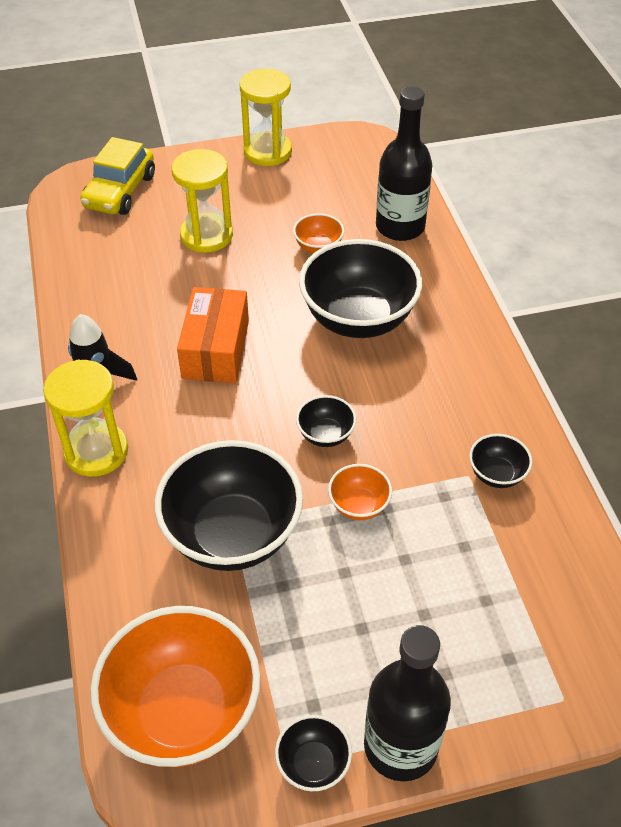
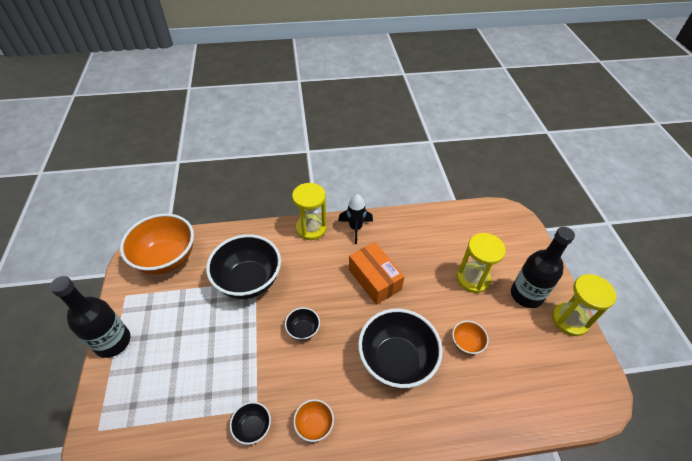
camera: 95 degrees right, 0 degrees up
(120, 191) = (509, 236): yellow car -> none
(216, 349) = (374, 279): orange box -> orange box turned 45 degrees clockwise
(313, 764) = (122, 304): black bowl -> none
(359, 505) = (250, 341): orange bowl -> orange bowl (314, 425)
(400, 227) = (494, 405): black bottle -> black bottle (526, 295)

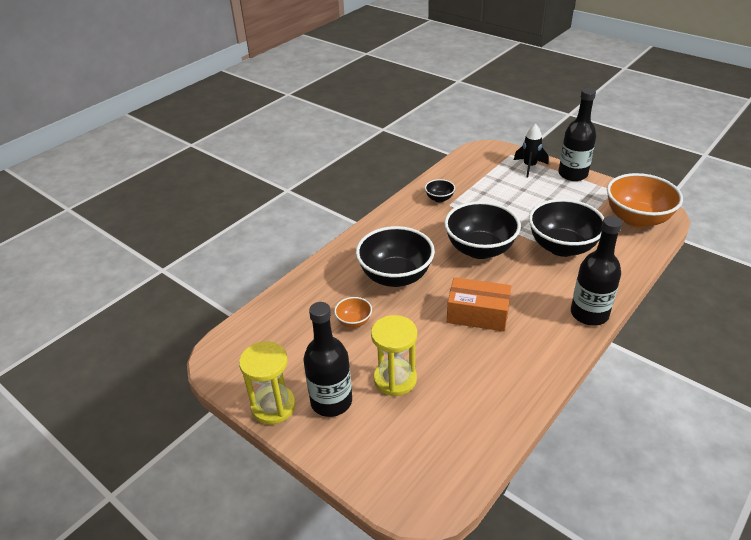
camera: 140 degrees right, 10 degrees down
(303, 330) = (480, 249): black bowl -> black bowl, size x2.20
(311, 228) = (589, 314): yellow hourglass -> black bottle
(314, 425) = (408, 219): orange bowl -> none
(355, 228) = (556, 344): black rocket -> black rocket (529, 166)

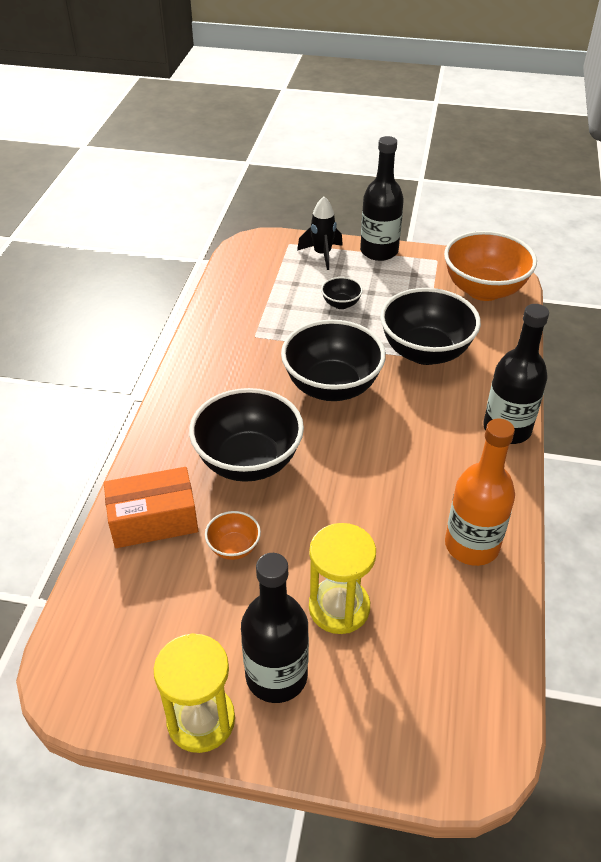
camera: 30 degrees left, 5 degrees up
(439, 199) = (237, 331): black bowl -> black bowl (341, 304)
(477, 314) = (384, 477): orange box -> orange box (153, 520)
(510, 377) = (471, 545): none -> orange bottle

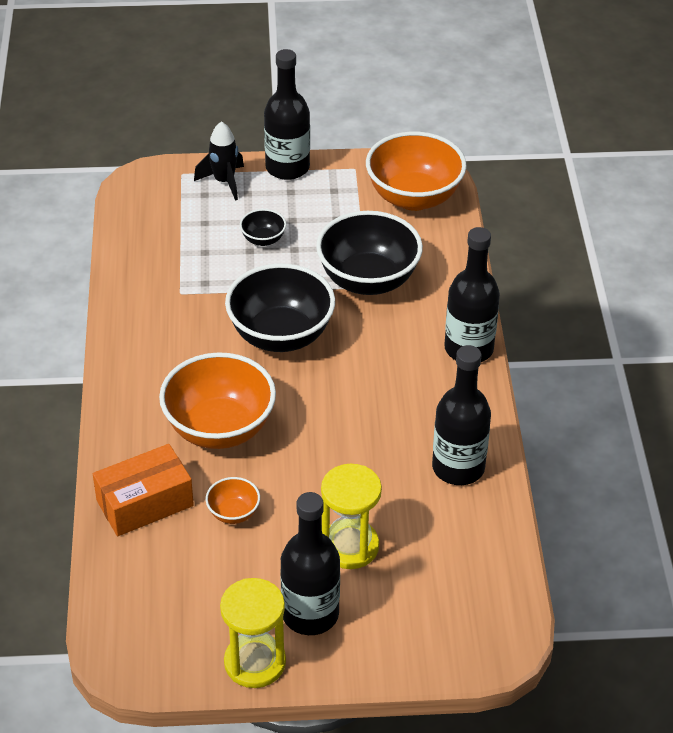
camera: 15 degrees left, 0 degrees up
(248, 461) = (219, 429): black bowl -> orange bowl
(471, 545) = (458, 468): orange bottle -> black bottle

